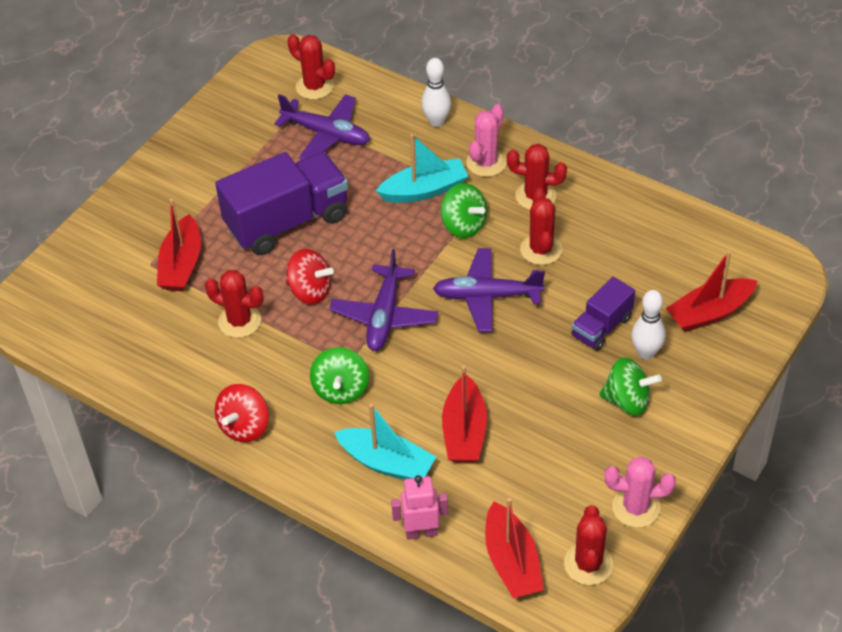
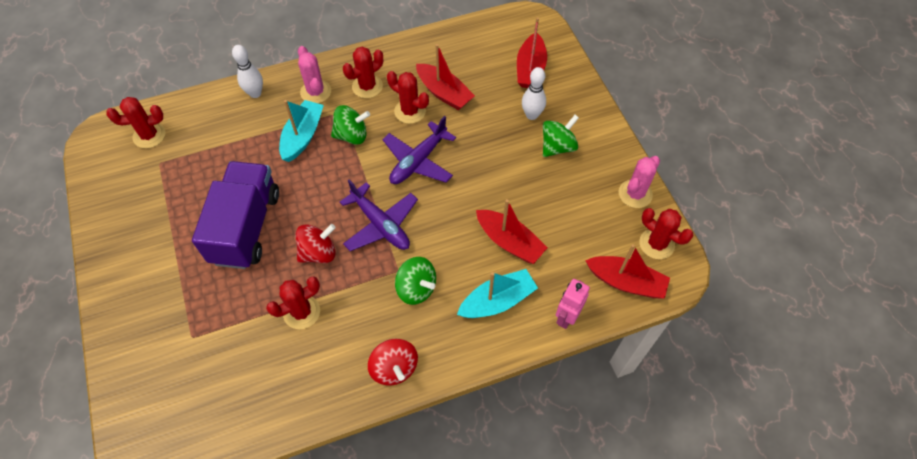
camera: 55 degrees left, 10 degrees up
(182, 265) = (214, 316): red boat -> red boat (444, 93)
(327, 134) = (198, 156): purple plane -> none
(601, 327) = (494, 122): purple truck -> none

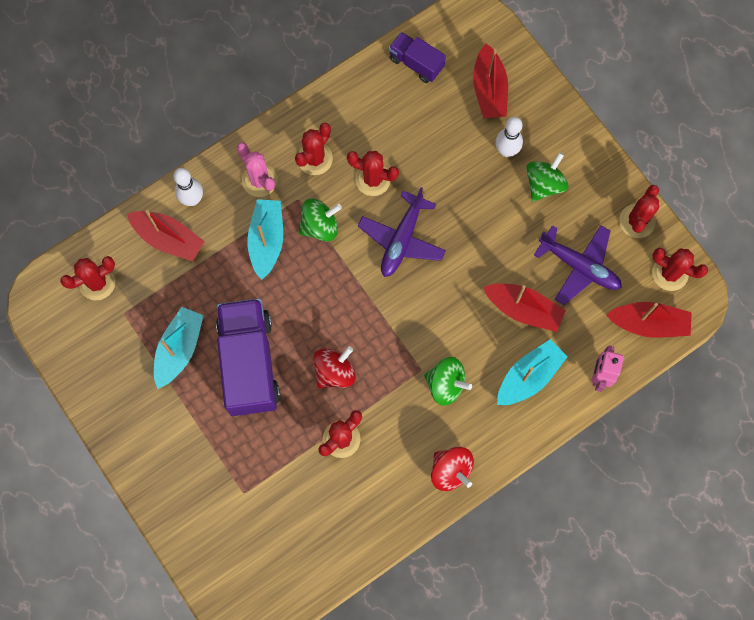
camera: 15 degrees left, 15 degrees up
(191, 201) = (179, 349): none -> turquoise boat
(381, 224) = (387, 324): purple plane -> purple plane (579, 266)
(444, 93) = (403, 146): red boat -> red boat (168, 239)
(475, 39) = (416, 63): none -> purple truck
(635, 194) = (637, 221): pink cactus -> red cactus

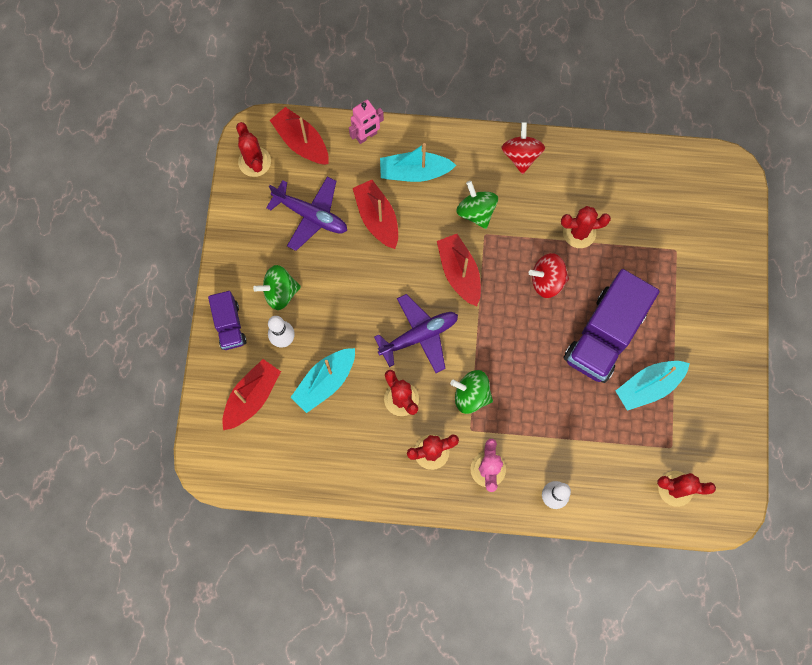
camera: 140 degrees left, 0 degrees up
(168, 239) = (594, 479): red boat -> red boat (459, 273)
(267, 240) = (520, 416): turquoise boat -> turquoise boat (325, 382)
(416, 63) = (287, 466): purple truck -> purple truck (229, 325)
(579, 266) = (311, 215): purple plane -> purple plane turned 135 degrees clockwise
(637, 221) = (241, 214): red cactus -> none

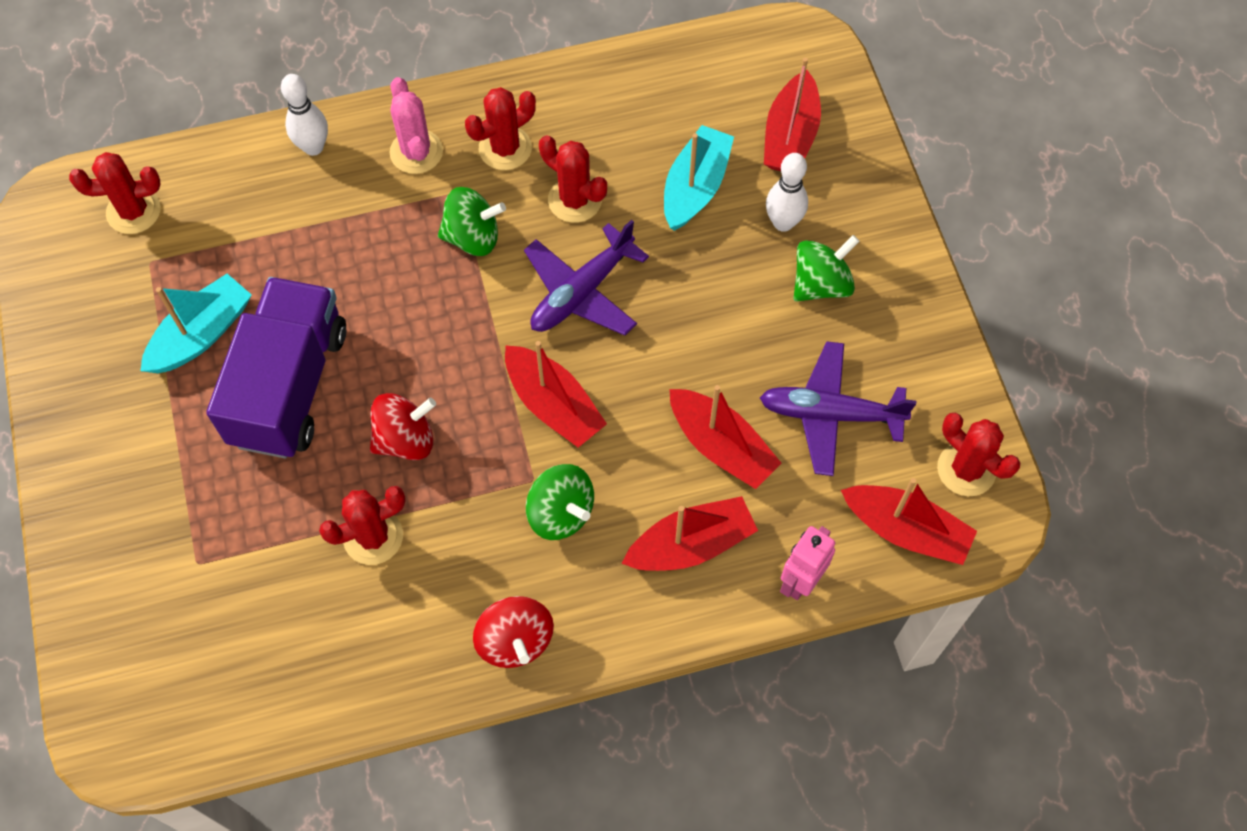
camera: 160 degrees right, 10 degrees down
(229, 325) = (872, 215): purple truck -> none
(414, 172) = (691, 544): turquoise boat -> red boat

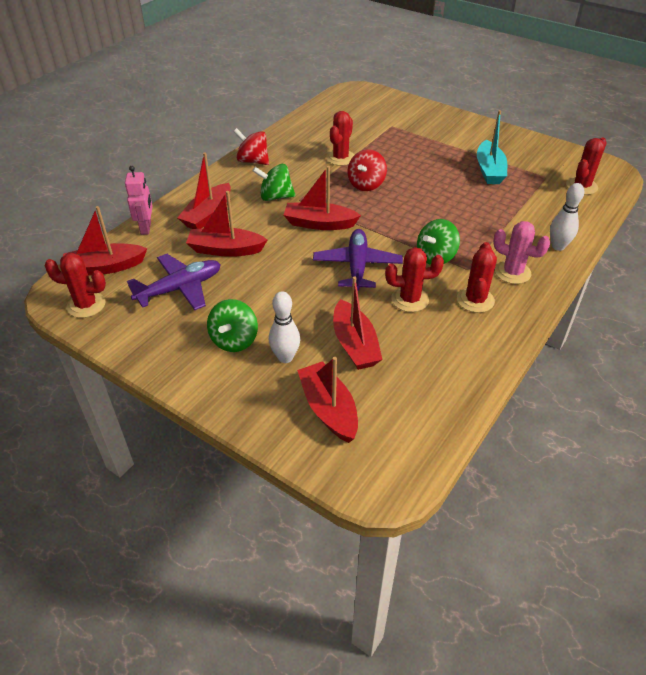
camera: 140 degrees right, 20 degrees down
(289, 386) = (433, 175): purple truck -> none
(695, 187) = (354, 344): turquoise boat -> red boat

